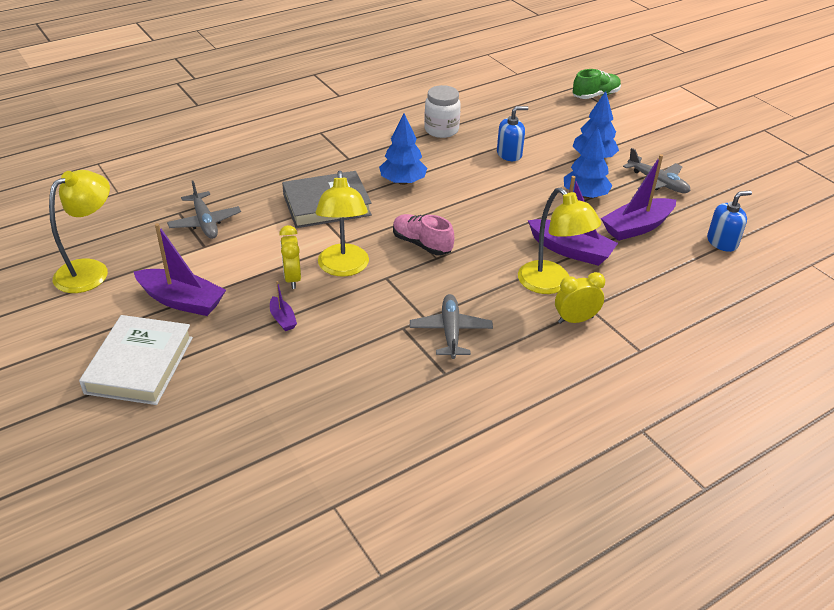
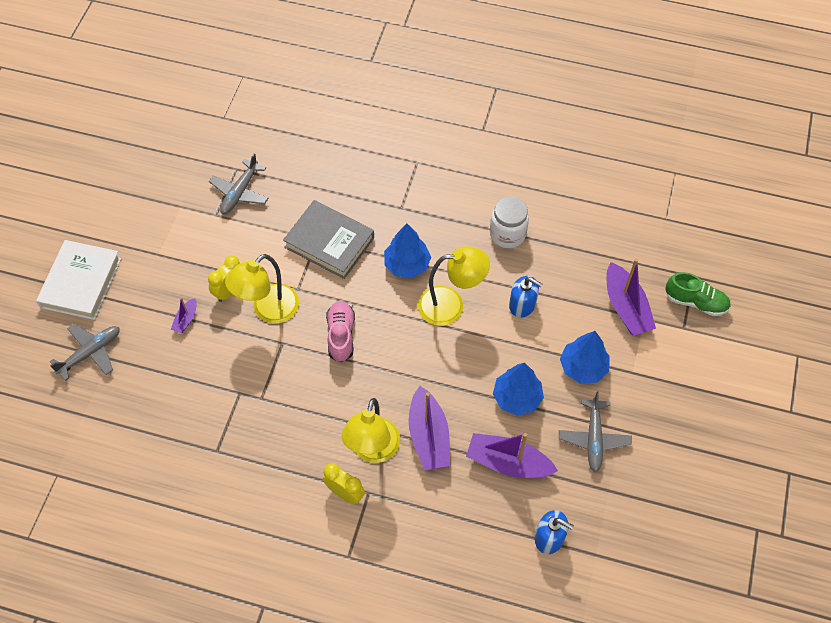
camera: 50 degrees right, 20 degrees up
(90, 270) = (136, 180): yellow lamp -> yellow lamp (451, 305)
(139, 365) = (81, 283): white book -> white book turned 45 degrees counterclockwise
(182, 301) = (153, 252): purple boat -> purple boat (626, 307)
(450, 331) = (261, 424): grey plane -> grey plane (91, 353)

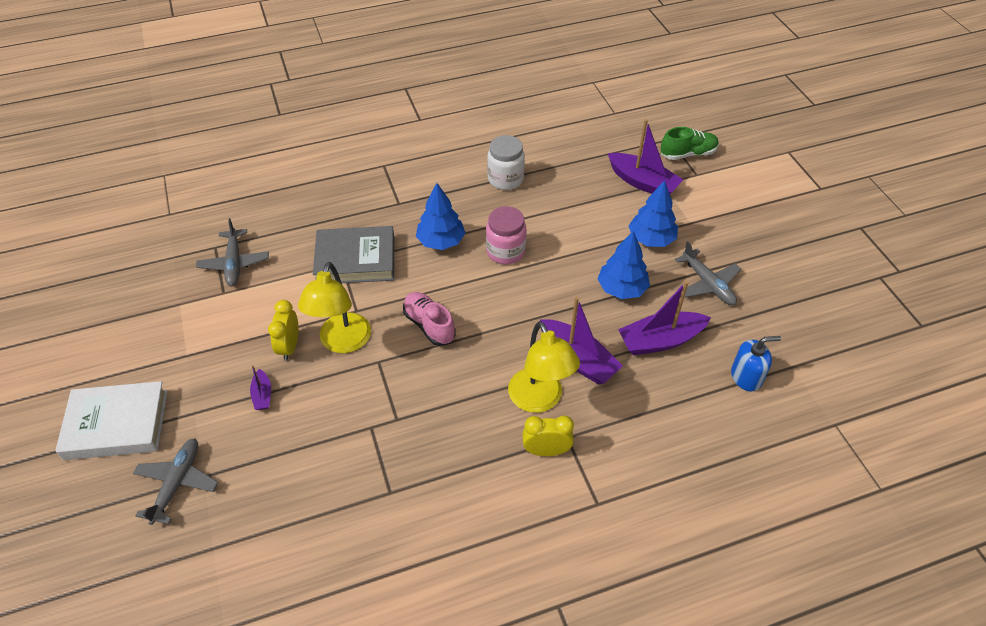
camera: 35 degrees left, 10 degrees down
(81, 283) = (117, 424): white book -> white book turned 75 degrees counterclockwise
(451, 305) = (505, 251): yellow lamp -> pink jar
(522, 305) = (563, 221): blue soap dispenser -> none

